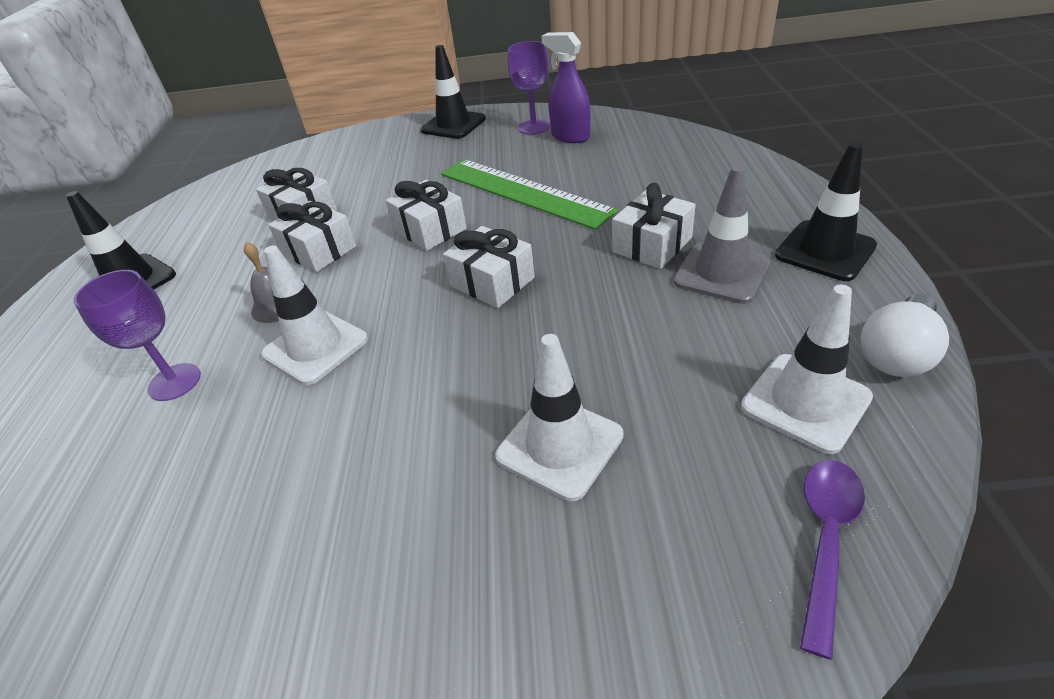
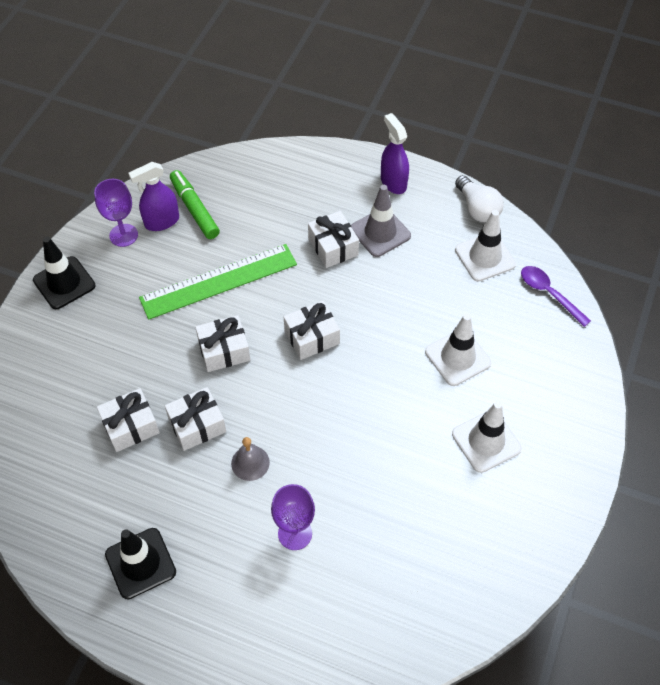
camera: 70 degrees left, 15 degrees up
(315, 347) = (312, 447): white traffic cone -> white traffic cone (486, 441)
(606, 145) = (194, 209): none -> green marker
(825, 251) = (393, 182): black traffic cone -> purple spray bottle

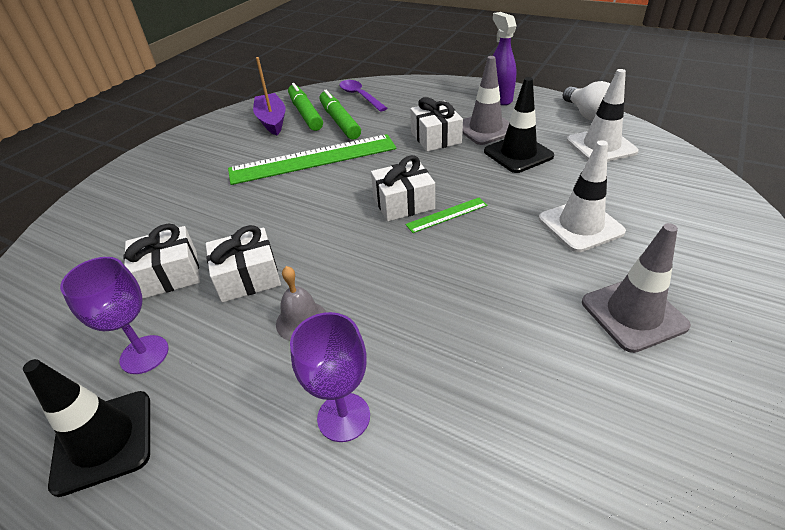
camera: 10 degrees right, 15 degrees down
(64, 283) = (161, 158): black traffic cone -> black traffic cone (518, 154)
(123, 235) = (233, 128): purple goblet -> purple goblet (144, 354)
(161, 222) = (272, 121): purple spray bottle -> purple boat
(224, 350) = (302, 211): white gift -> none
(233, 222) = (339, 121): none -> green marker
(350, 350) = (447, 215): none -> green ruler
(486, 441) = (633, 314): white traffic cone -> grey traffic cone
(549, 294) = (684, 174): purple spoon -> purple spoon (360, 96)

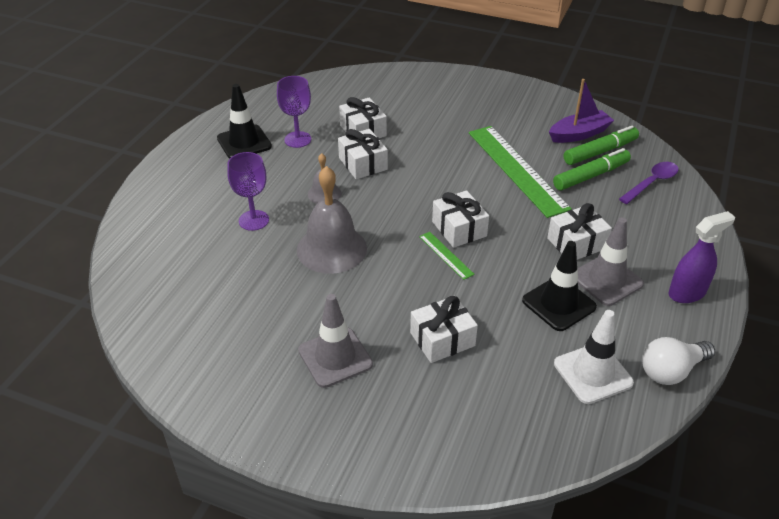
camera: 80 degrees right, 0 degrees up
(427, 314) = (331, 249): none -> grey bell
(580, 225) = (442, 339): white traffic cone -> white gift

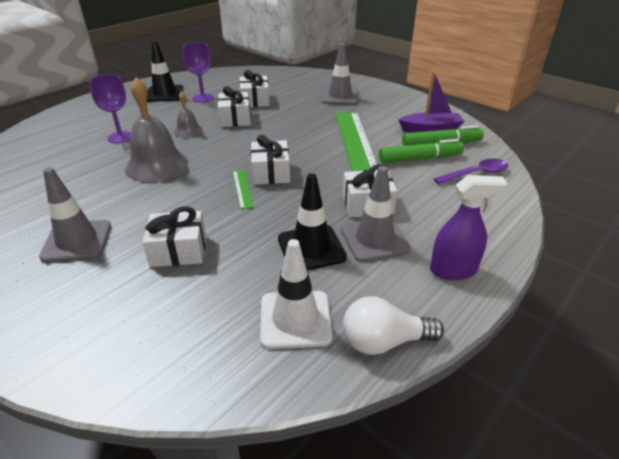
camera: 20 degrees right, 5 degrees down
(455, 105) = (340, 97): none -> grey traffic cone

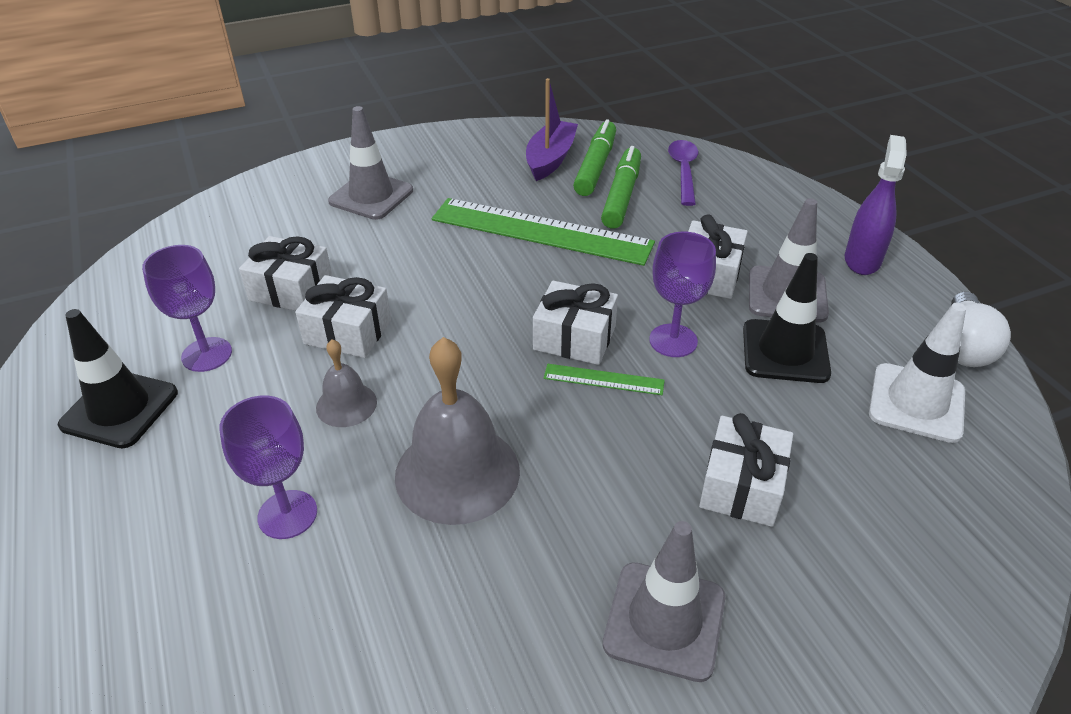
camera: 65 degrees left, 5 degrees up
(291, 204) = (673, 340): none -> purple goblet

